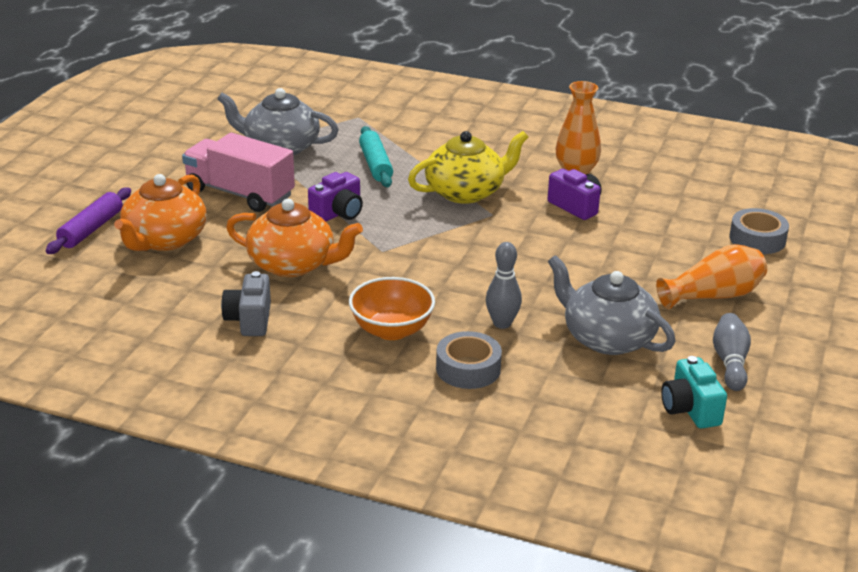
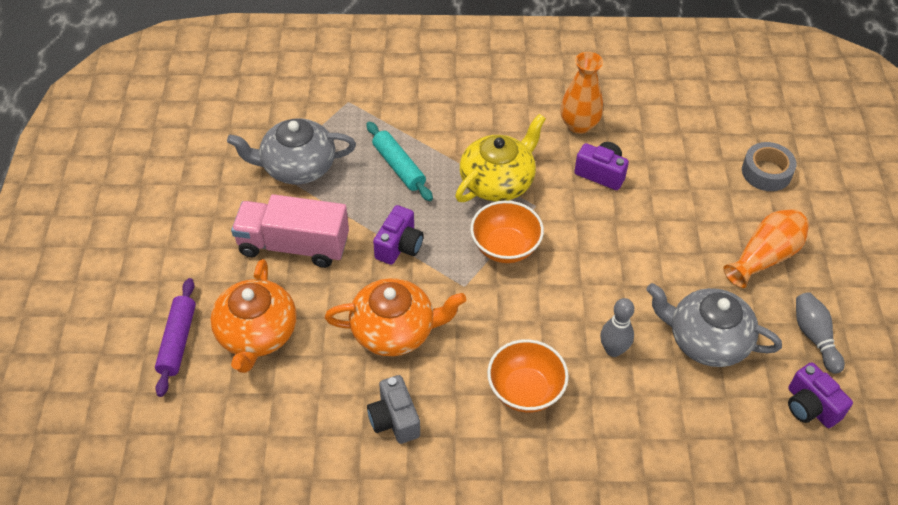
camera: 20 degrees left, 20 degrees up
(441, 234) = (505, 247): none -> orange bowl
(468, 369) = (613, 418): grey tape -> none
(690, 409) = (810, 406): turquoise camera -> purple camera

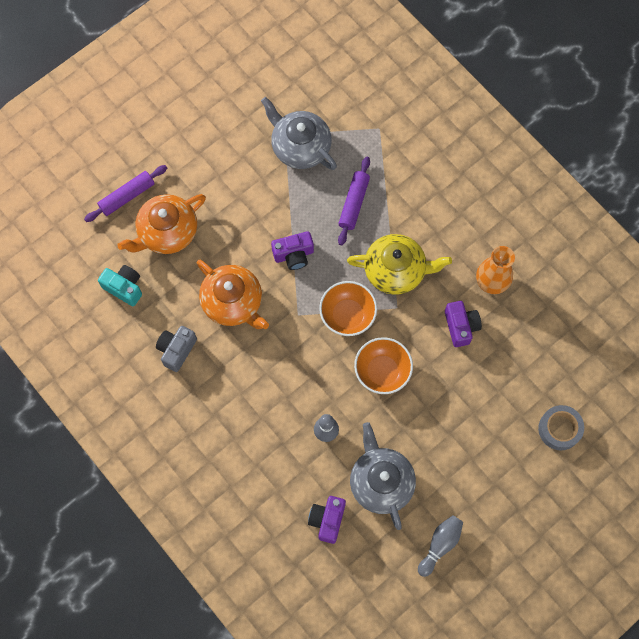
camera: 50 degrees right, 20 degrees up
(273, 418) = (124, 287): none -> turquoise camera
(293, 245) = (241, 197): pink truck -> none
(399, 167) = (354, 203): turquoise rolling pin -> purple rolling pin
(525, 390) = (255, 405): orange bowl -> orange bowl (382, 371)
(765, 257) = (480, 475): orange vase -> none
(810, 406) = (383, 573): purple camera -> purple camera (327, 520)

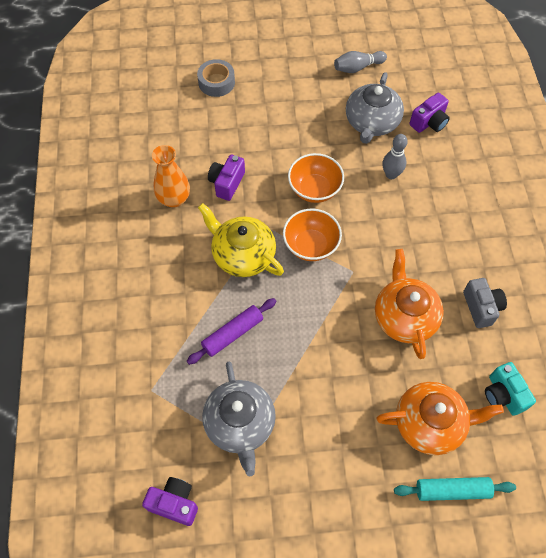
camera: 145 degrees left, 10 degrees down
(127, 196) = (452, 490): purple rolling pin -> turquoise rolling pin
(176, 350) = (481, 307): grey camera -> grey camera turned 75 degrees counterclockwise
(294, 255) = (321, 323): purple camera -> purple camera (174, 503)

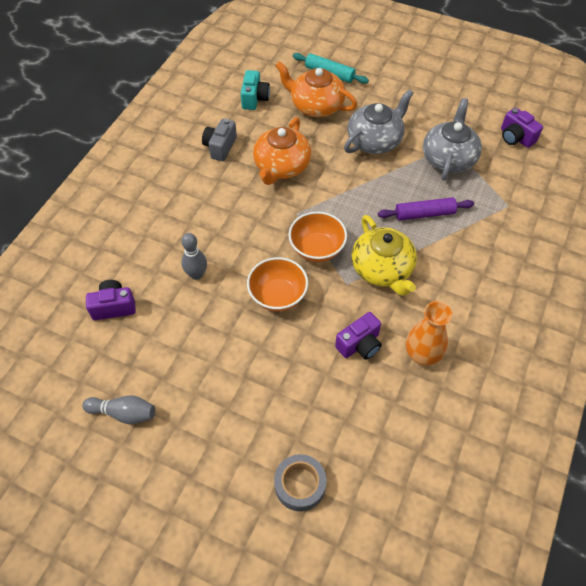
camera: 150 degrees left, 5 degrees down
(371, 123) = (168, 336): grey teapot -> grey teapot (375, 140)

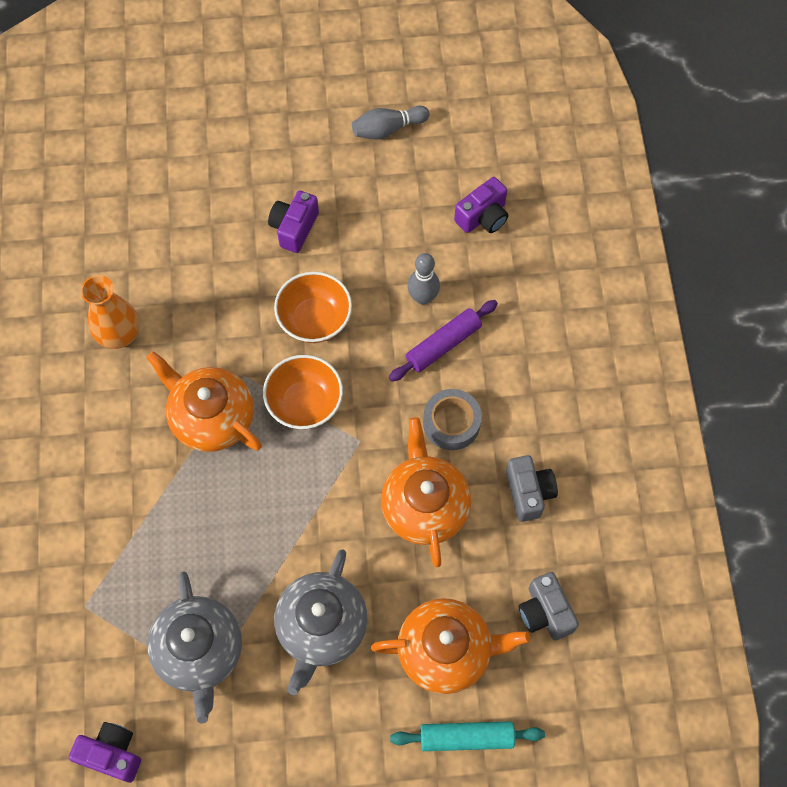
camera: 150 degrees right, 10 degrees up
(254, 98) = (545, 612): turquoise camera -> grey camera
(300, 485) = (184, 153): grey tape -> grey tape (451, 423)
(359, 344) = (193, 310): purple camera -> purple camera (294, 228)
(382, 269) = (211, 417): yellow teapot -> orange teapot
(424, 214) = (194, 529): purple rolling pin -> purple rolling pin (443, 344)

